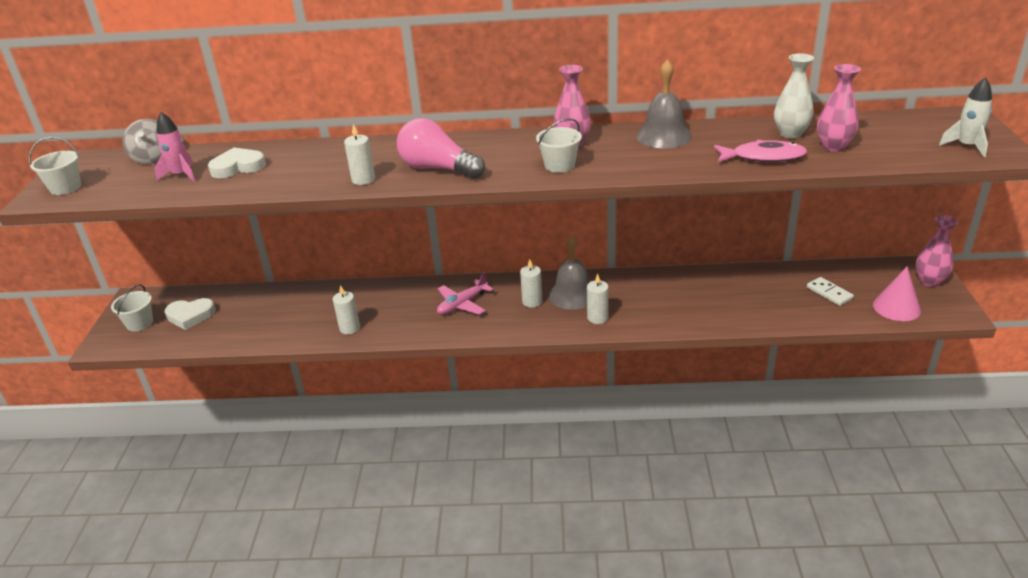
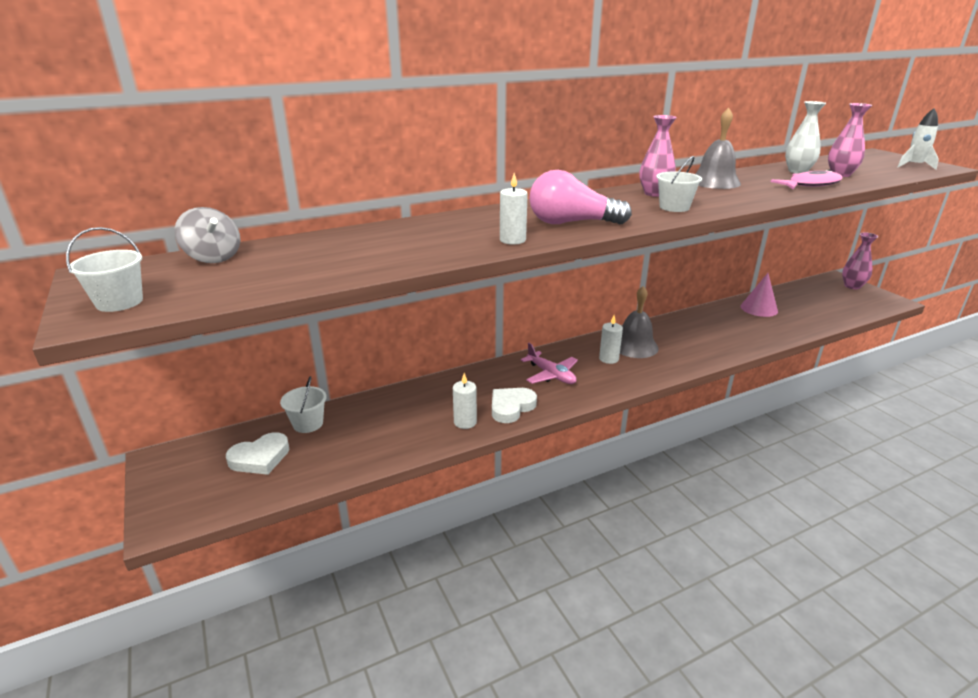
camera: 30 degrees left, 5 degrees down
(139, 323) = (196, 484): white bucket -> white bucket (308, 424)
(181, 175) = (281, 266): pink rocket -> none
(238, 167) = (346, 250): white heart -> white heart (511, 407)
(462, 304) = (551, 375): pink plane -> pink plane turned 60 degrees counterclockwise
(597, 318) = (676, 358): white candle -> none
(829, 293) = (807, 305): white domino -> none
(896, 307) = (857, 305): pink cone -> pink cone (759, 308)

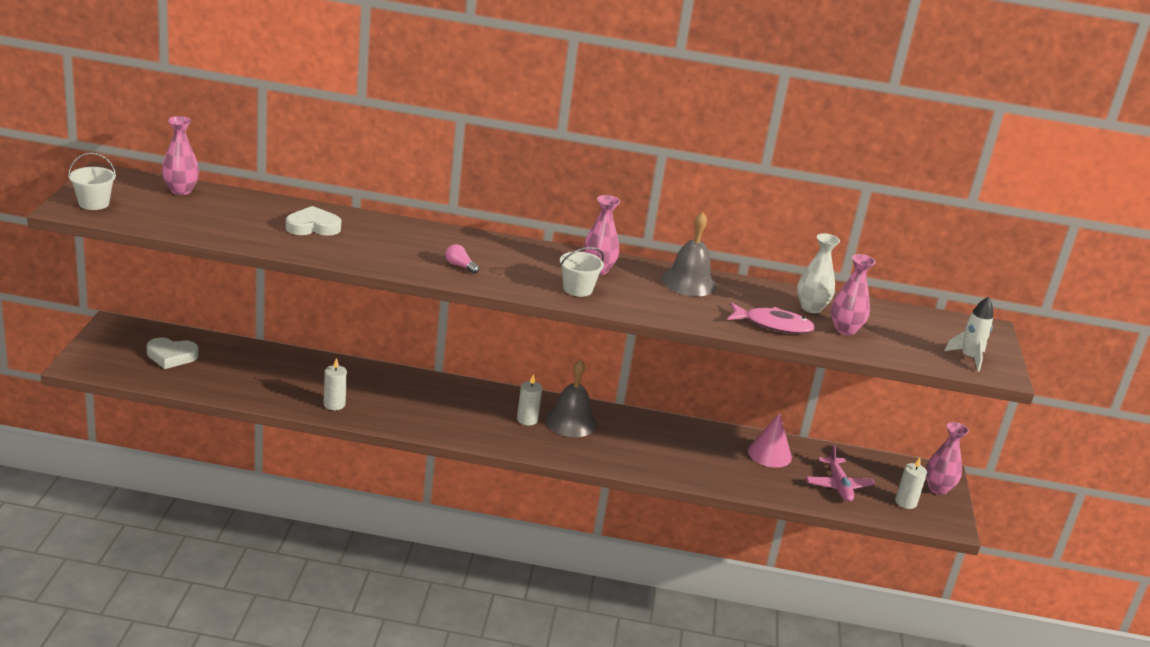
camera: 30 degrees right, 0 degrees up
(213, 257) = (181, 190): grey spinning top -> pink vase
(308, 424) = (227, 349): white bucket -> none
(511, 407) = (383, 412): white heart -> white heart (313, 226)
(512, 240) = (385, 261): white candle -> white candle (905, 502)
(551, 375) = (455, 406): pink plane -> pink plane (838, 485)
(571, 223) = (460, 266): pink light bulb -> pink light bulb, size x0.42

